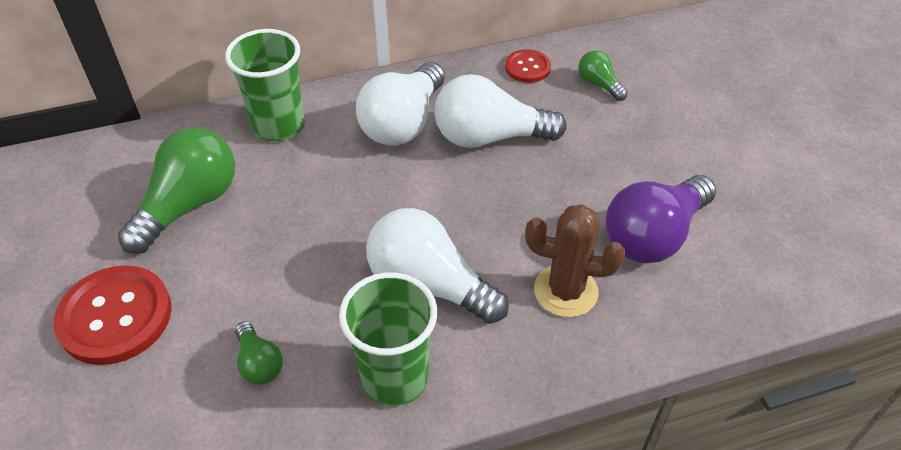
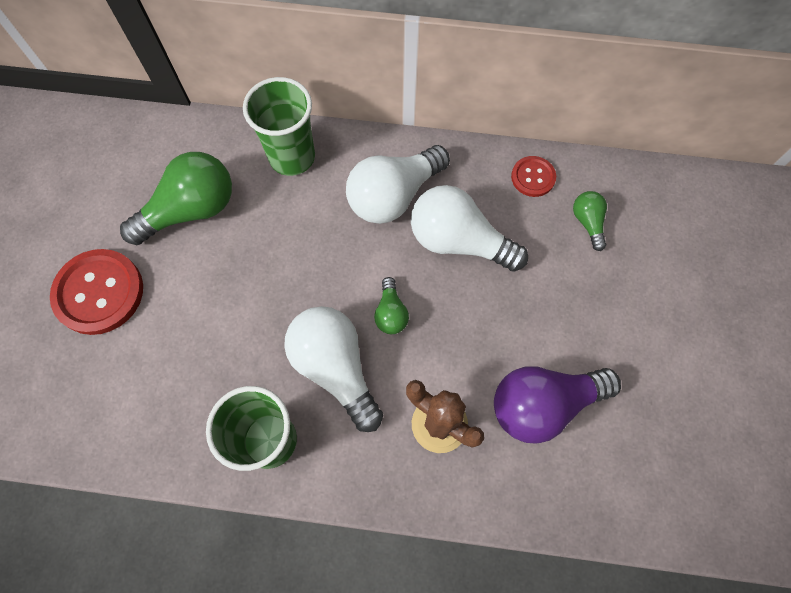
camera: 25 degrees right, 20 degrees up
(259, 363) = (180, 381): green light bulb -> green light bulb (391, 313)

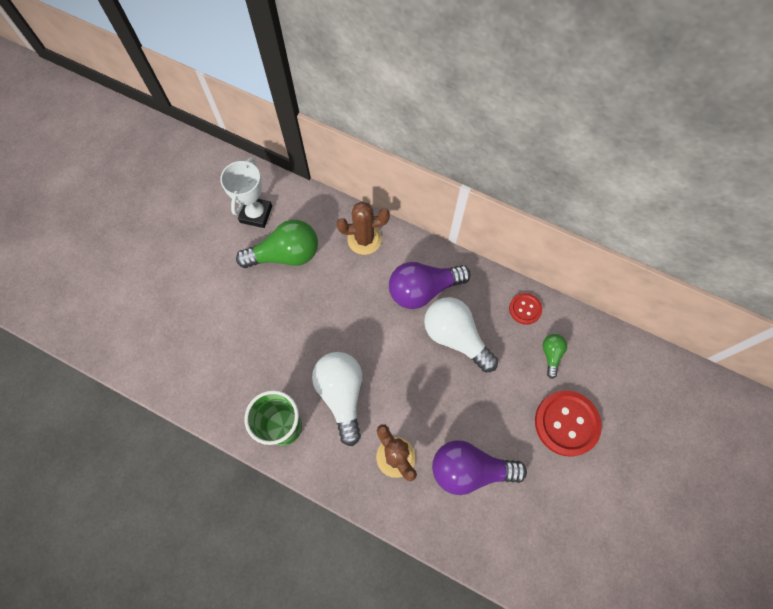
camera: 20 degrees right, 0 degrees up
(99, 293) = (210, 291): red button -> red button (566, 423)
(130, 170) = (256, 214): none -> white trophy
(292, 157) = (364, 239): green cup -> brown cactus
(391, 313) = (391, 371): green light bulb -> none
(393, 196) = (423, 290): white light bulb -> purple light bulb

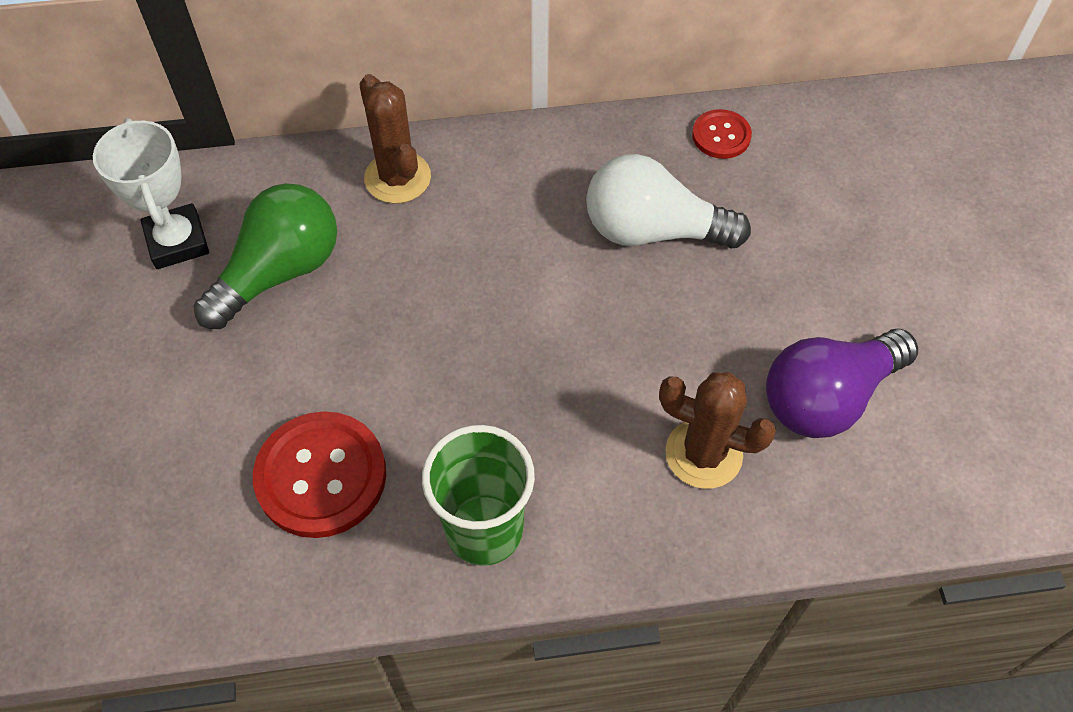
camera: 35 degrees left, 10 degrees down
(342, 395) = (543, 419): white light bulb -> none
(364, 239) = (397, 178): brown cactus -> brown cactus turned 75 degrees counterclockwise
(423, 290) = (549, 195): purple light bulb -> none
(551, 355) = (808, 173): green light bulb -> none
(566, 423) = (905, 248): red button -> red button (321, 476)

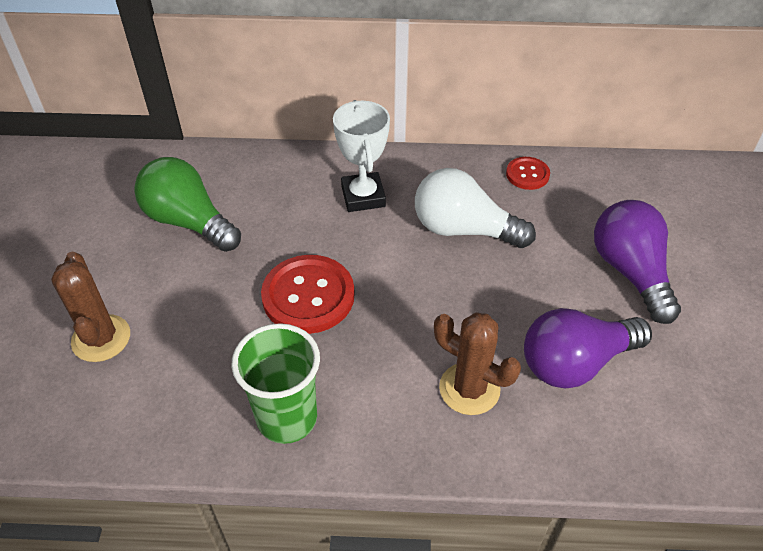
camera: 10 degrees right, 10 degrees down
(177, 241) = (125, 193): white trophy -> white trophy (363, 196)
(279, 272) = (188, 221): green light bulb -> green light bulb turned 105 degrees counterclockwise
(321, 476) = (177, 361): red button -> red button (308, 296)
(397, 178) = (288, 173): brown cactus -> brown cactus (101, 338)
(875, 261) = (630, 272): none -> purple light bulb

